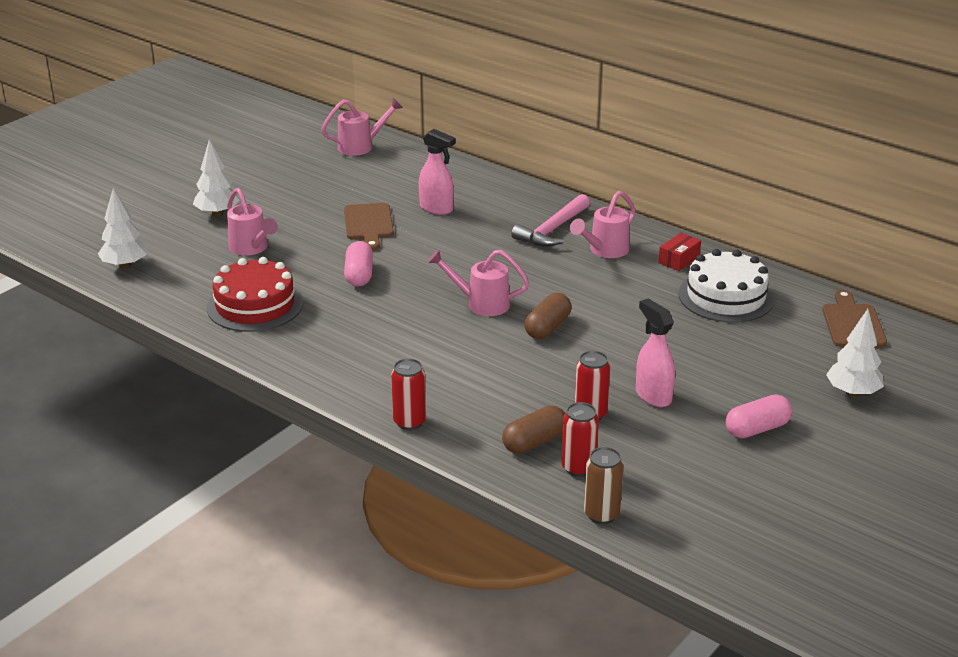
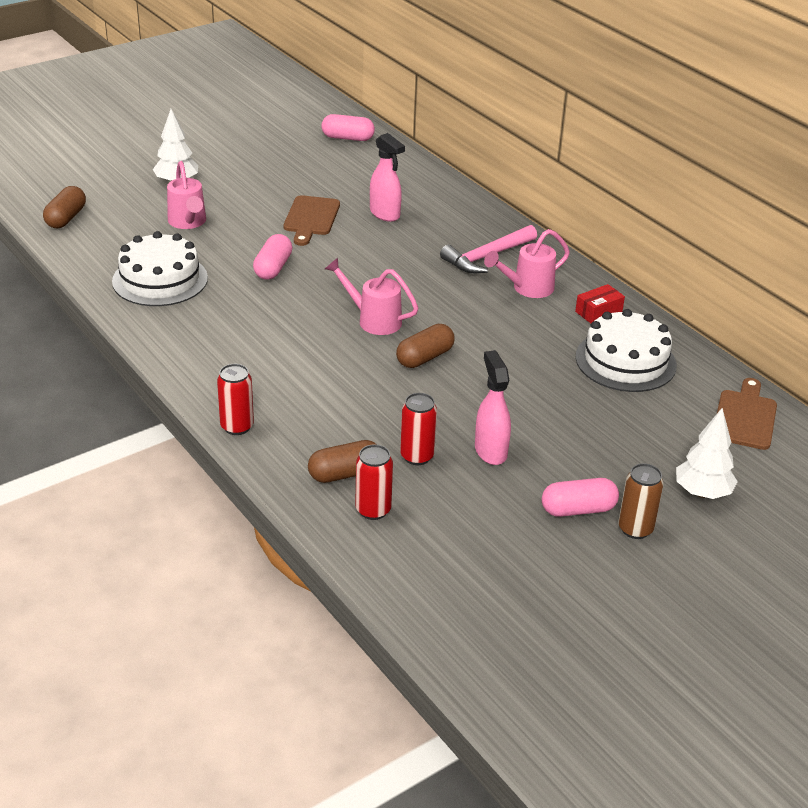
camera: 15 degrees right, 5 degrees up
(125, 265) = (66, 218): white tree -> brown capsule
(255, 305) = (160, 279): red cake -> white cake
(361, 146) = (347, 138): pink watering can -> pink capsule
(601, 514) = (368, 564): brown can -> brown can (635, 529)

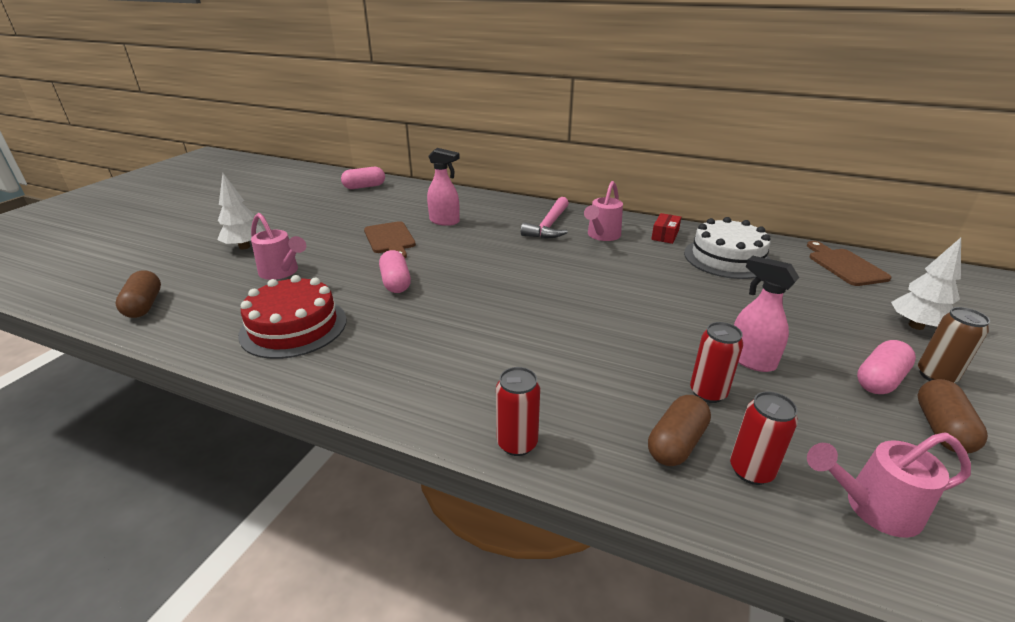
camera: 30 degrees left, 5 degrees down
(160, 279) = (294, 327): white cake -> red cake
(373, 320) = (524, 293): pink watering can -> pink watering can (872, 508)
(425, 357) = (599, 306): brown capsule -> brown capsule (941, 429)

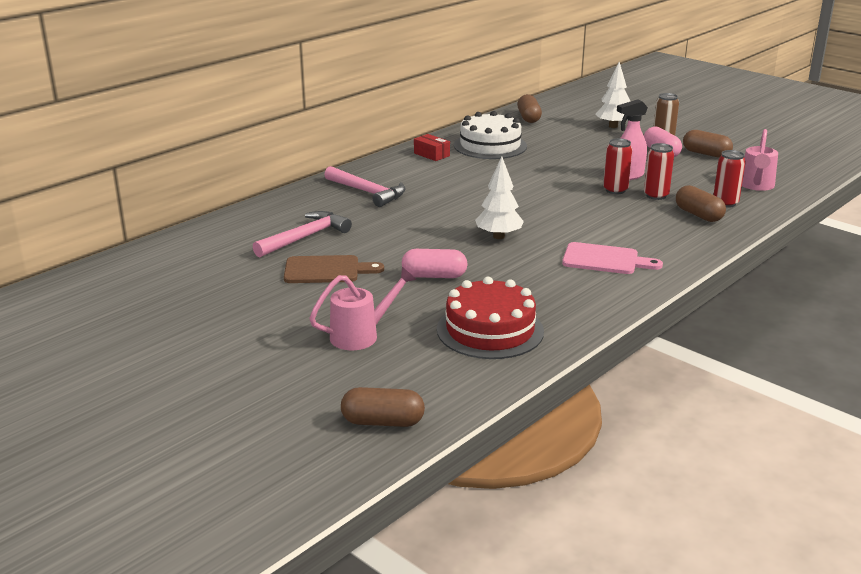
camera: 70 degrees left, 5 degrees down
(244, 247) = (262, 360): white tree -> white tree (499, 236)
(364, 187) = (129, 272): pink capsule -> none
(445, 221) = (305, 237): pink spray bottle -> pink hammer
(476, 374) = (605, 260): none -> pink cutting board
(517, 443) = (685, 258): red can -> red can (615, 190)
(602, 236) = (411, 176): pink watering can -> none
(844, 265) = (528, 118): brown cutting board -> brown capsule

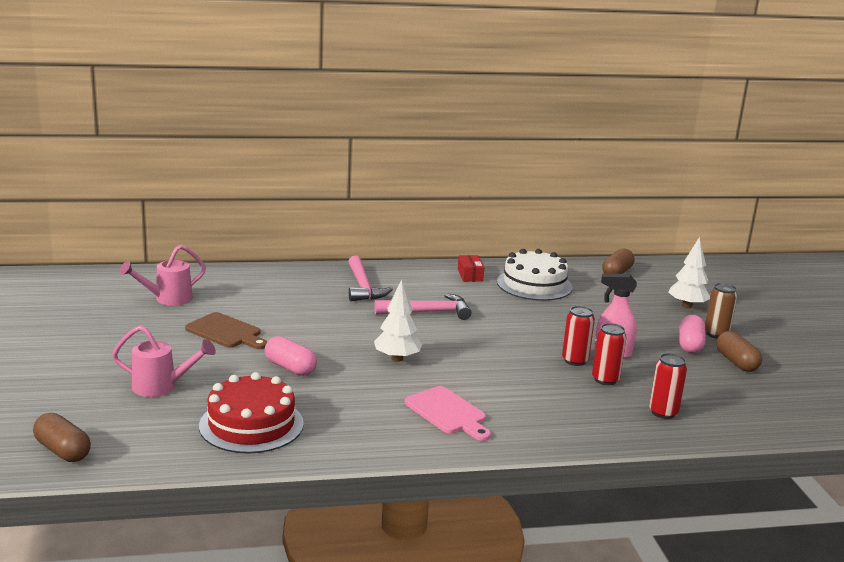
camera: 35 degrees right, 5 degrees down
(305, 237) = (257, 303): pink hammer -> pink hammer (428, 312)
(698, 215) = (613, 412): brown capsule -> none
(756, 186) = (730, 410): pink watering can -> pink watering can (168, 299)

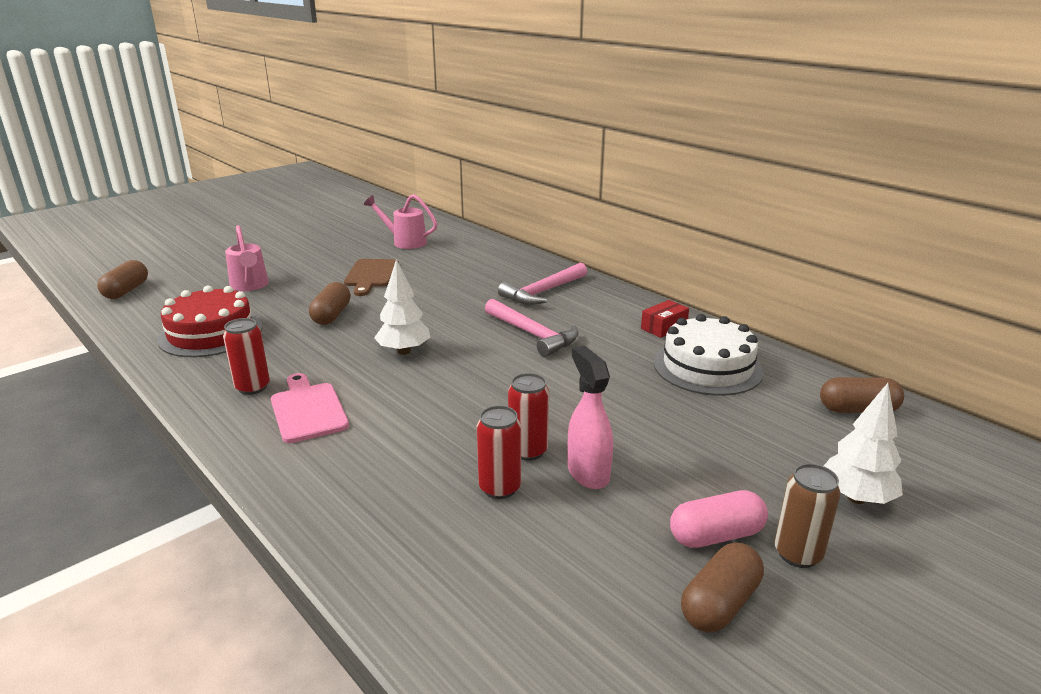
camera: 60 degrees right, 5 degrees up
(290, 367) = (331, 315): pink capsule -> brown capsule
(448, 413) = (308, 410): pink cutting board -> pink cutting board turned 135 degrees clockwise
(663, 412) = (450, 565): red can -> red can (252, 387)

